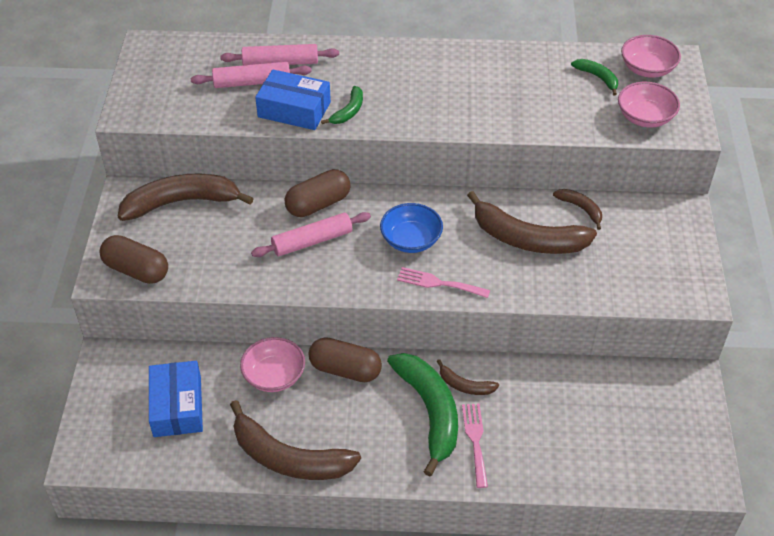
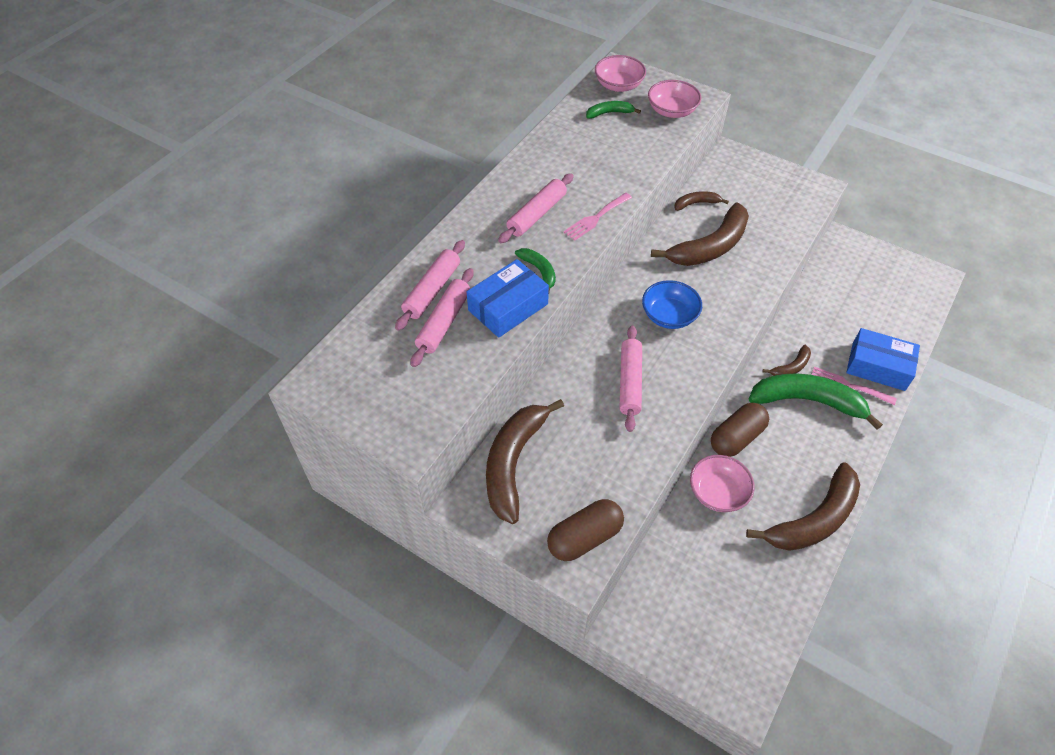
camera: 60 degrees left, 5 degrees up
(177, 406) = (717, 585): blue box -> blue box (878, 366)
(318, 204) = (586, 359): brown capsule -> none
(415, 84) = (537, 214): none -> pink rolling pin
(438, 283) = (728, 320): pink fork -> pink fork (595, 218)

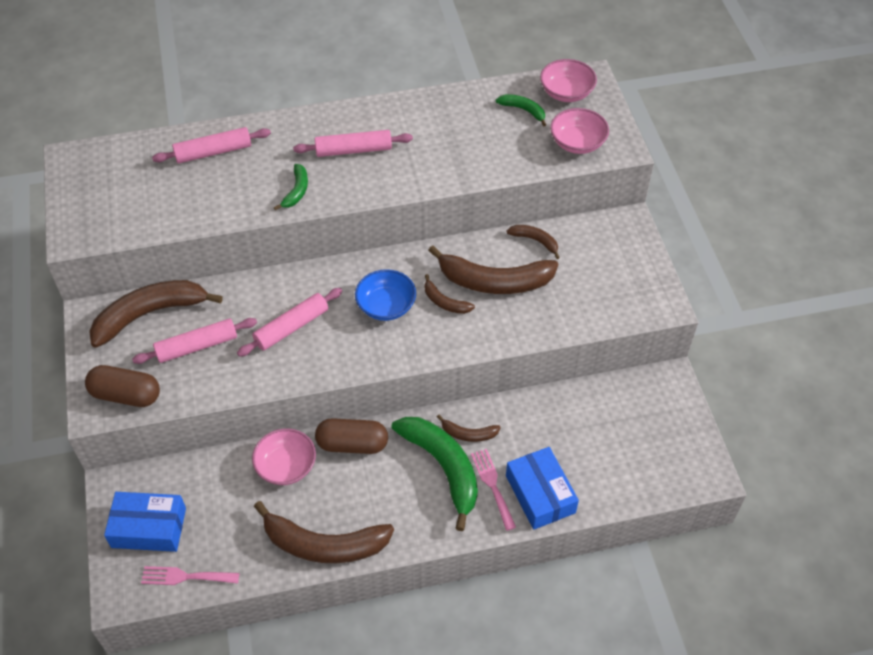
camera: 45 degrees right, 0 degrees up
(444, 322) = (191, 178): pink rolling pin -> pink rolling pin (197, 346)
(508, 307) = (242, 200): blue box -> blue box (149, 528)
(595, 218) = (390, 183): pink fork -> pink fork (185, 576)
(701, 283) = (445, 302): none -> brown banana

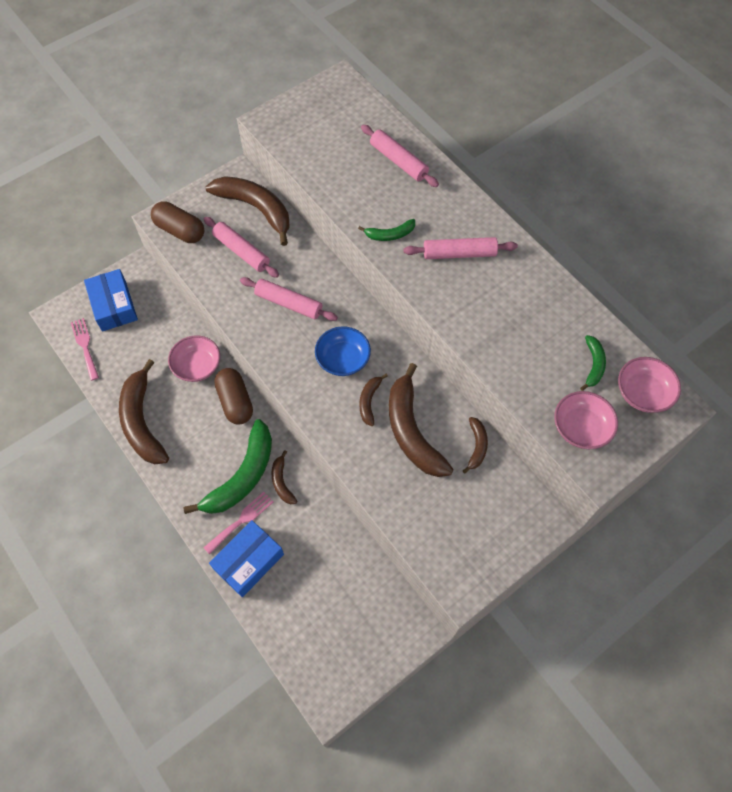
camera: 65 degrees right, 10 degrees up
(126, 395) = (180, 230): brown capsule -> brown capsule turned 45 degrees counterclockwise
(353, 150) = (459, 253): pink rolling pin -> pink rolling pin turned 60 degrees counterclockwise

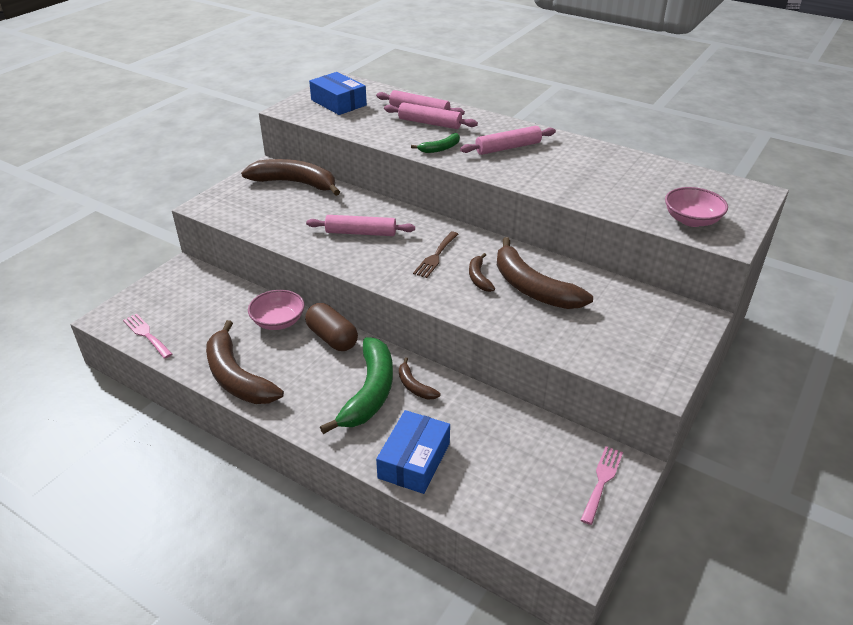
camera: 20 degrees left, 25 degrees down
(114, 306) = (167, 298): blue box -> blue box (338, 102)
(180, 230) = (227, 209): brown capsule -> none
(241, 251) = (296, 210): pink rolling pin -> pink rolling pin (429, 123)
(241, 520) = (388, 428): pink fork -> pink fork (602, 481)
(343, 359) = (435, 256): blue bowl -> brown fork
(477, 446) = (599, 284): brown banana -> none
(593, 365) = (669, 184): green banana -> none
(642, 393) = (723, 191): pink bowl -> none

